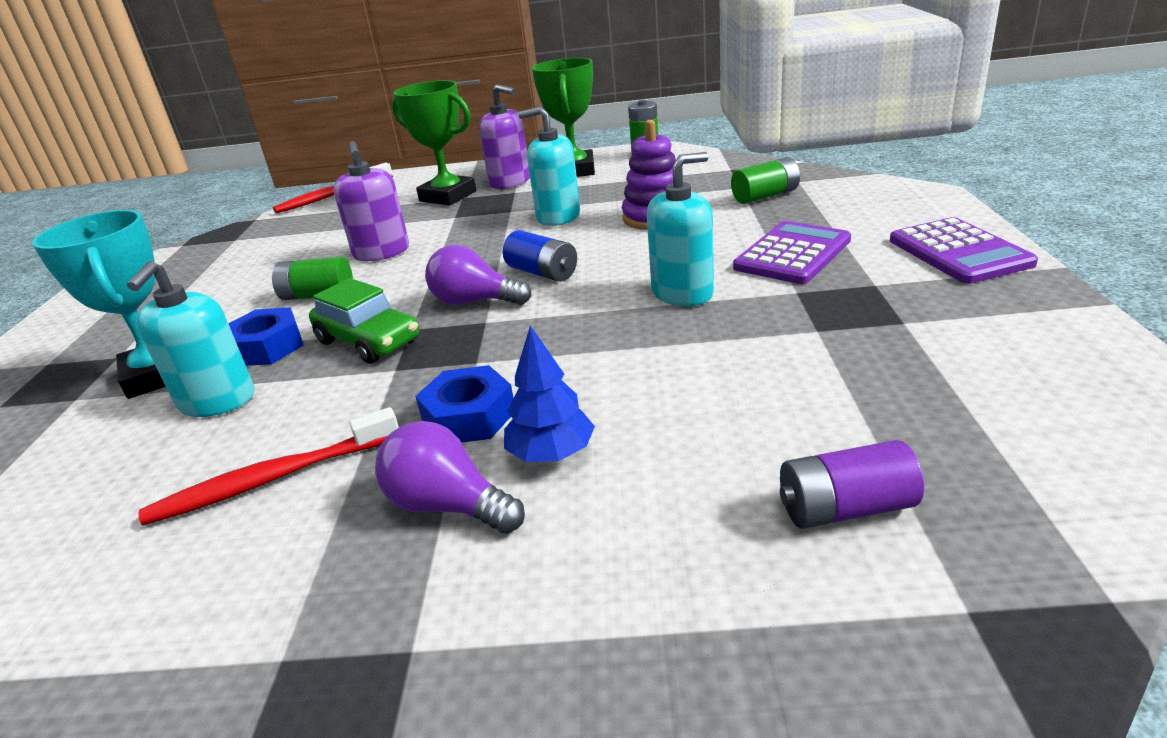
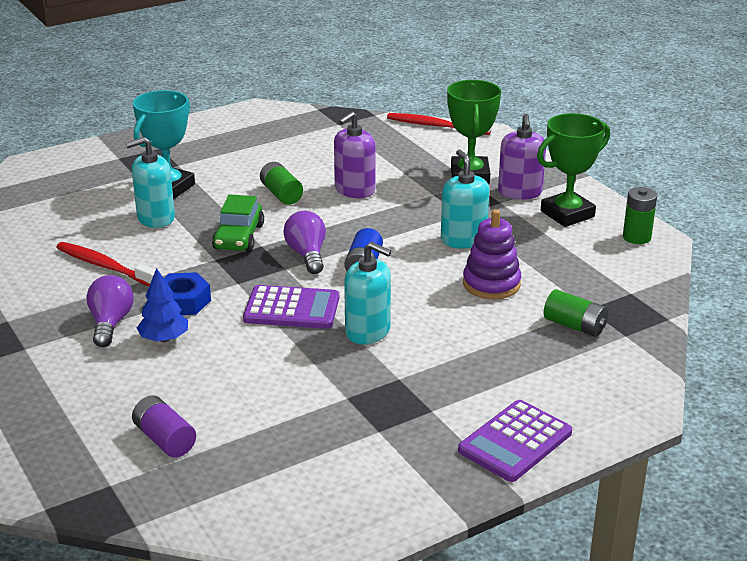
camera: 55 degrees right, 0 degrees up
(267, 347) = (213, 207): blue nut -> none
(792, 254) = (461, 364): purple calculator -> purple calculator (292, 309)

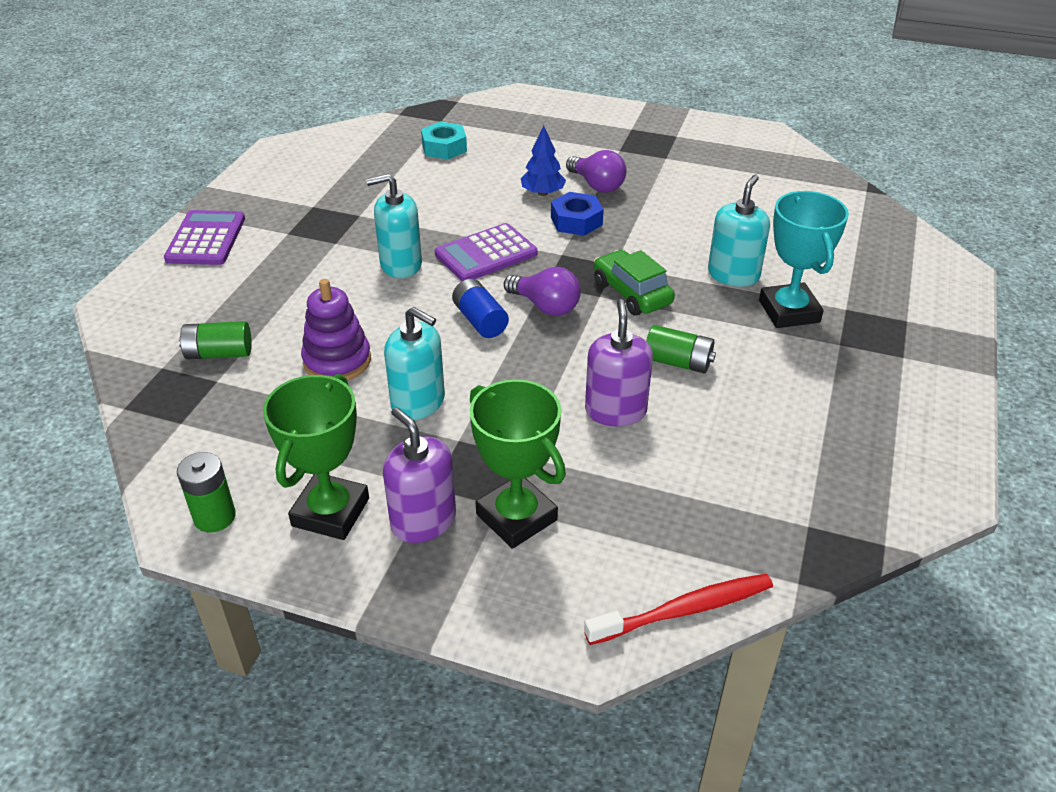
camera: 140 degrees right, 10 degrees up
(104, 266) = (684, 217): red toothbrush -> none
(165, 439) = (444, 147): purple battery -> turquoise nut

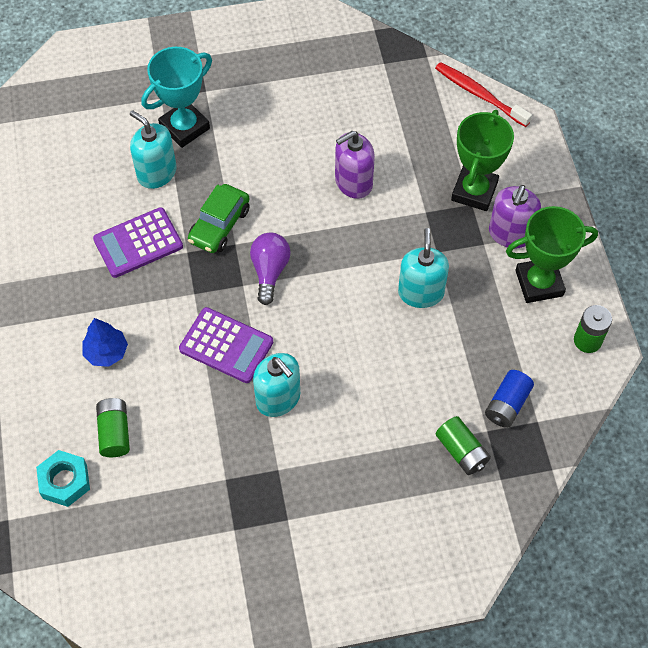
camera: 120 degrees left, 20 degrees up
(206, 239) = (337, 582): purple calculator -> purple calculator (138, 243)
(337, 361) = (416, 367): purple stacking toy -> none
(480, 321) = (313, 304): blue battery -> blue battery (507, 404)
(576, 221) = (139, 305): blue nut -> none
(597, 185) = (70, 316): purple light bulb -> none
(678, 362) = (282, 168): green battery -> green battery (115, 432)
(733, 275) = (157, 173): turquoise soap dispenser -> turquoise soap dispenser turned 45 degrees clockwise

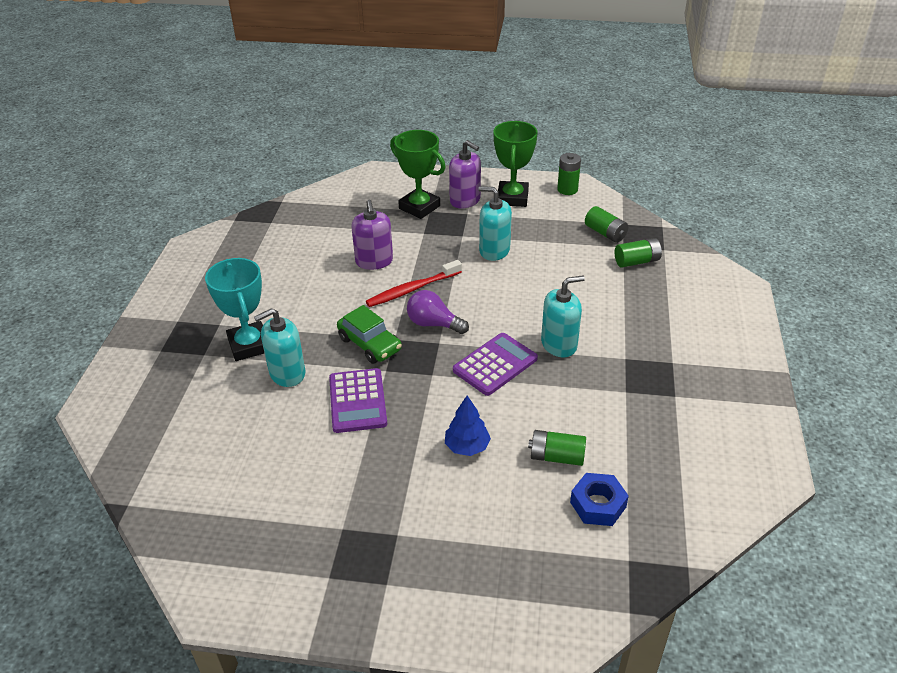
camera: 70 degrees left, 20 degrees down
(65, 481) = (598, 504): turquoise nut -> blue nut
(479, 94) = (335, 186): red toothbrush -> red toothbrush (412, 289)
(507, 404) = (605, 233): blue battery -> green battery

